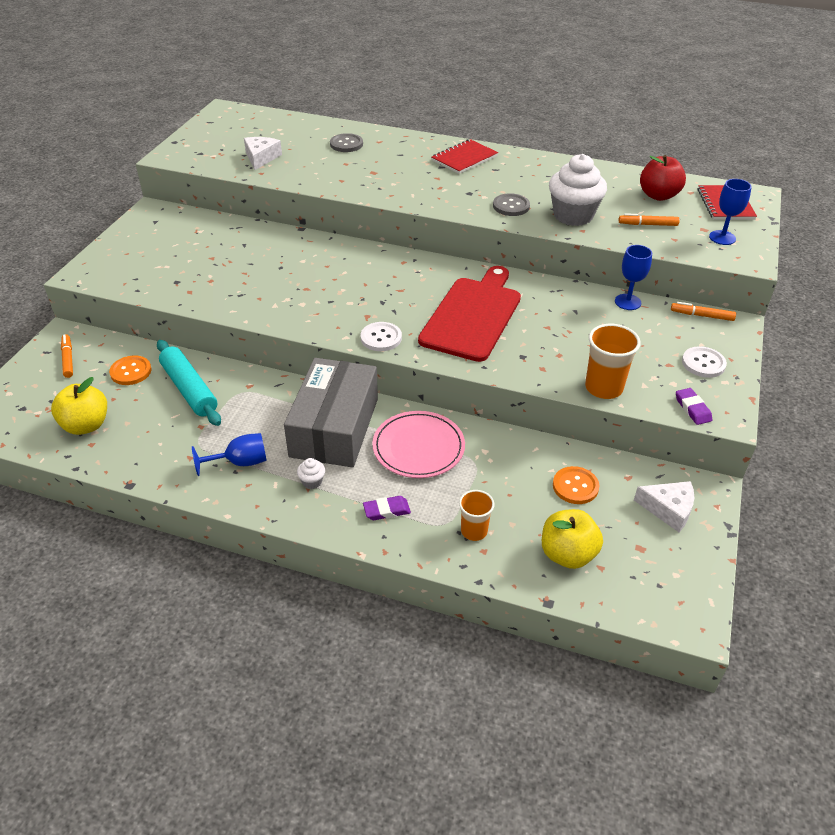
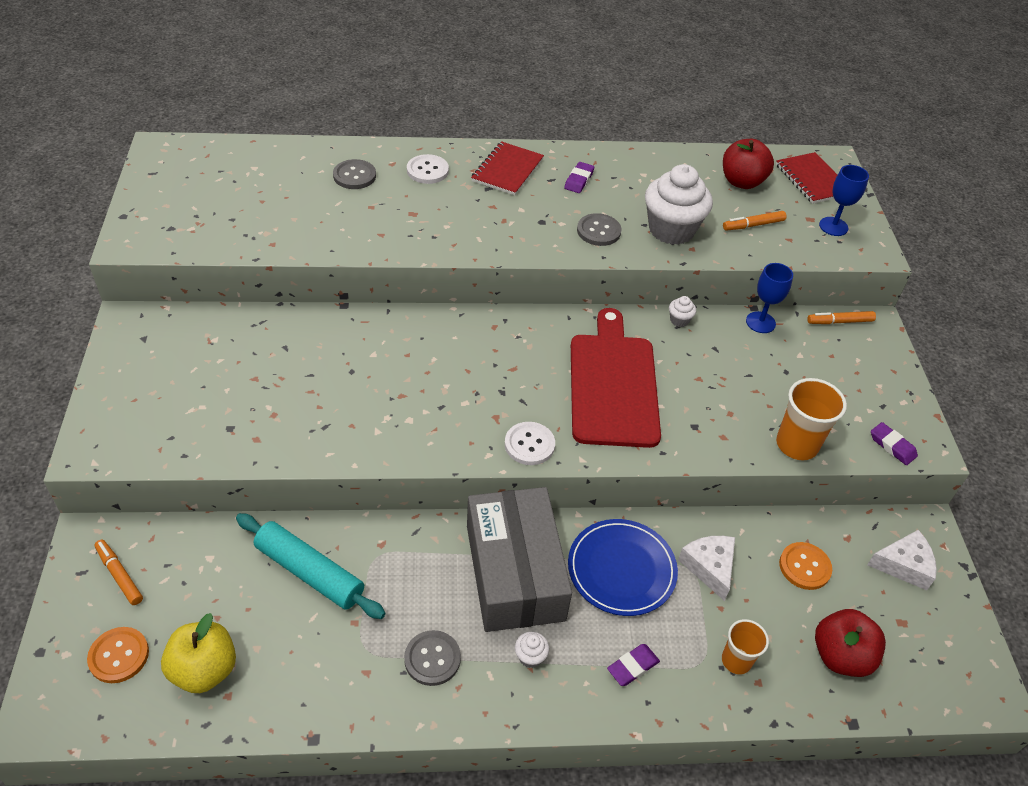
camera: 25 degrees left, 5 degrees up
(131, 371) = (217, 569): orange button -> orange button (119, 656)
(240, 462) = (432, 659): blue goblet -> grey button
(261, 158) = (258, 219): white cheese -> white cheese (709, 567)
(418, 447) = (621, 569): pink plate -> blue plate
(517, 173) = (579, 180): none -> purple eraser
(557, 287) = (679, 320): none -> white cupcake
(567, 554) = (840, 656): yellow apple -> red apple
(703, 363) = (872, 384): white button -> white button (427, 170)

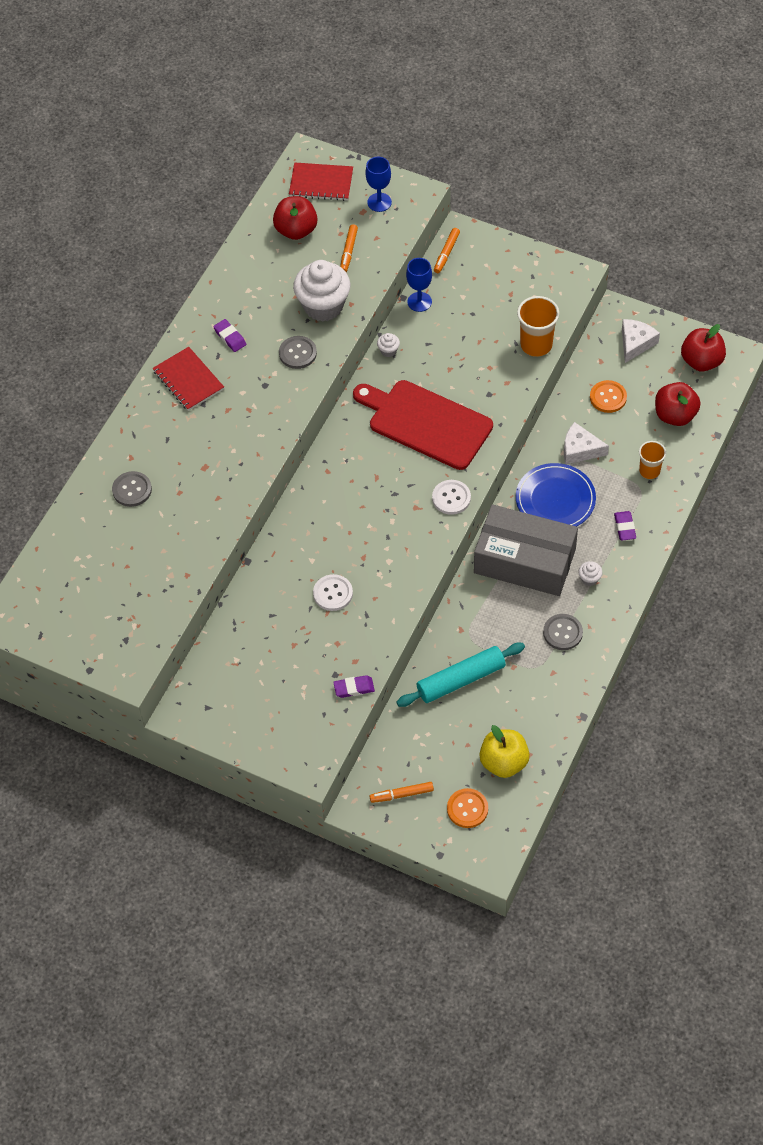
camera: 55 degrees left, 10 degrees up
(427, 170) = (155, 436): white button -> white button (333, 593)
(892, 446) = (566, 292): purple eraser -> purple eraser (354, 688)
(944, 653) = (701, 361): none -> red apple

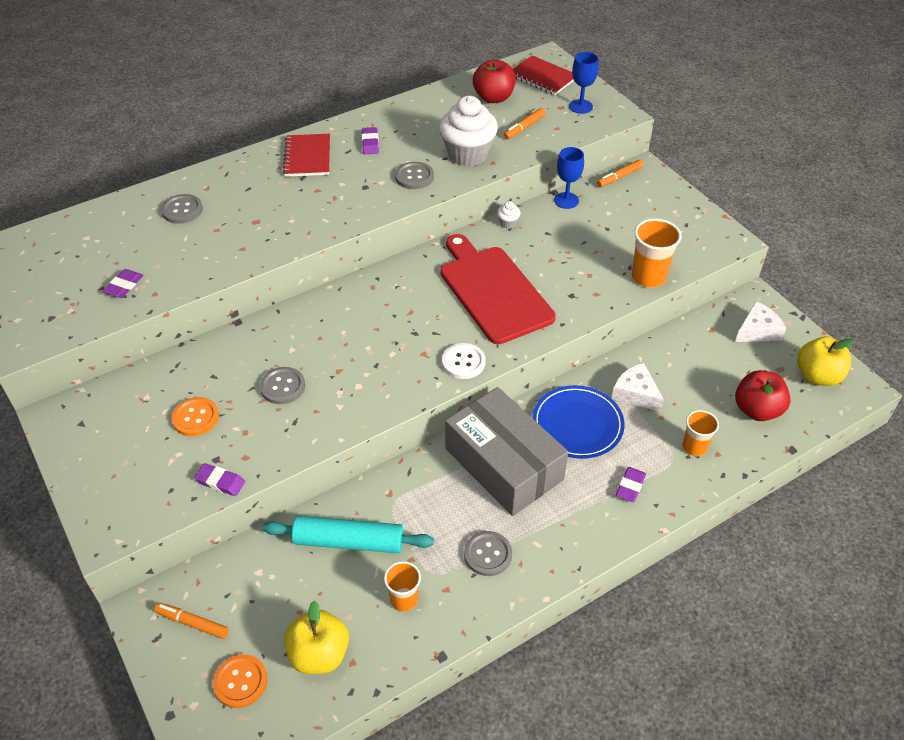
camera: 30 degrees right, 10 degrees down
(155, 582) = (124, 286): none -> purple eraser
(333, 593) = (282, 387): white button -> grey button
(530, 695) = (404, 599): none -> orange cup
(589, 579) = (556, 516): white cupcake -> none
(608, 397) = (697, 362): orange button -> orange button (195, 418)
(701, 361) = (817, 376): red apple -> yellow apple

